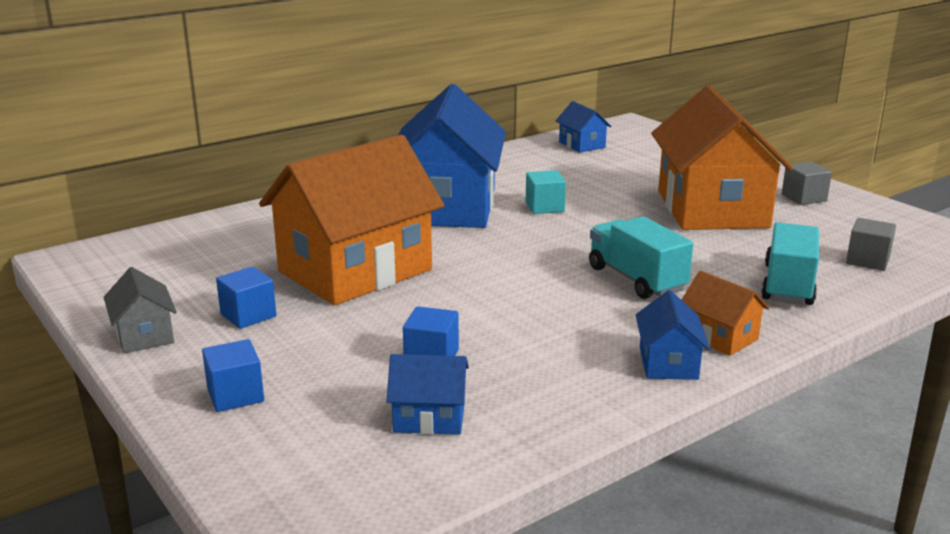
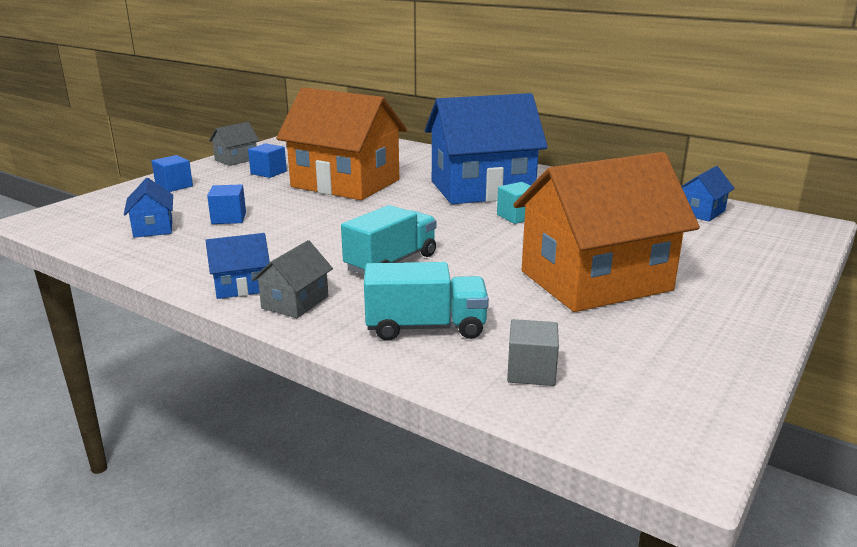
camera: 70 degrees right, 0 degrees up
(720, 337) = (295, 302): orange house -> grey house
(804, 198) = (698, 328): grey cube -> none

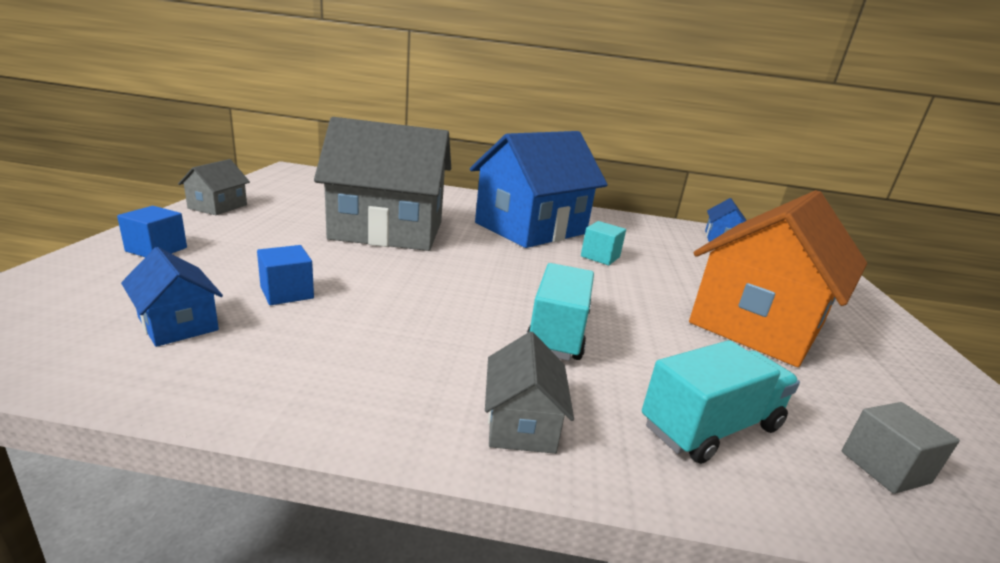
camera: 30 degrees left, 0 degrees up
(241, 286) = (418, 410): blue house -> none
(268, 172) = (279, 222): blue cube -> none
(345, 183) = (388, 230): orange house -> grey house

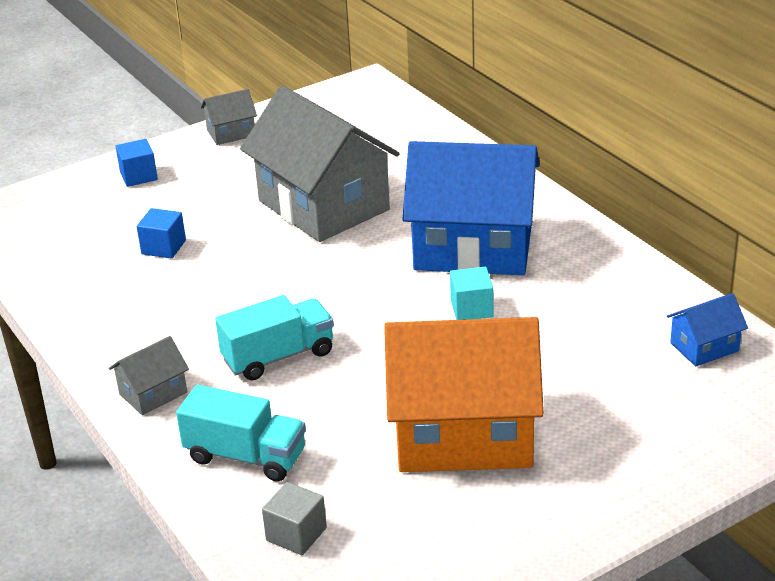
camera: 55 degrees right, 10 degrees up
(178, 324) = (84, 249): blue house -> none

